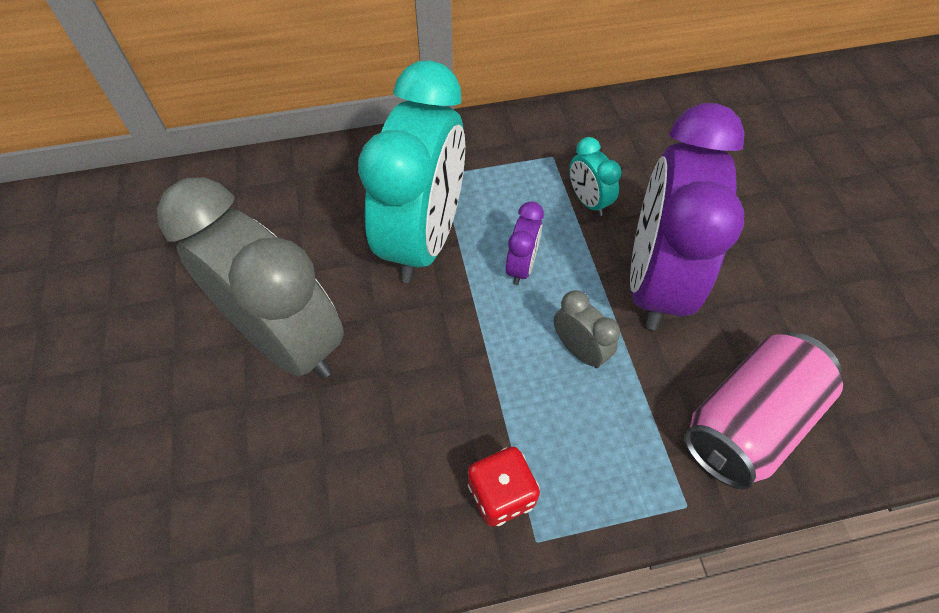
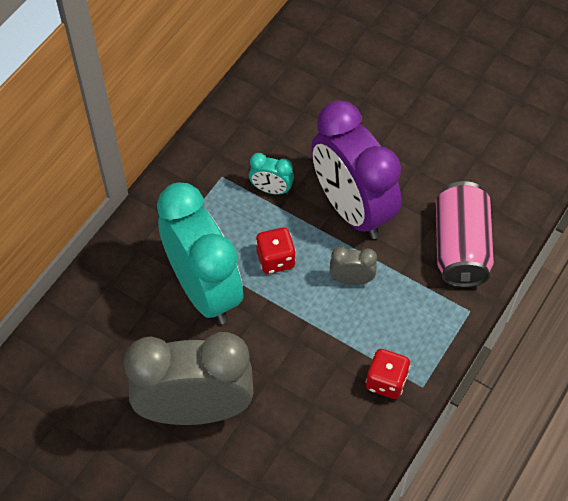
camera: 45 degrees left, 0 degrees up
(521, 266) = (275, 259): purple clock -> red dice

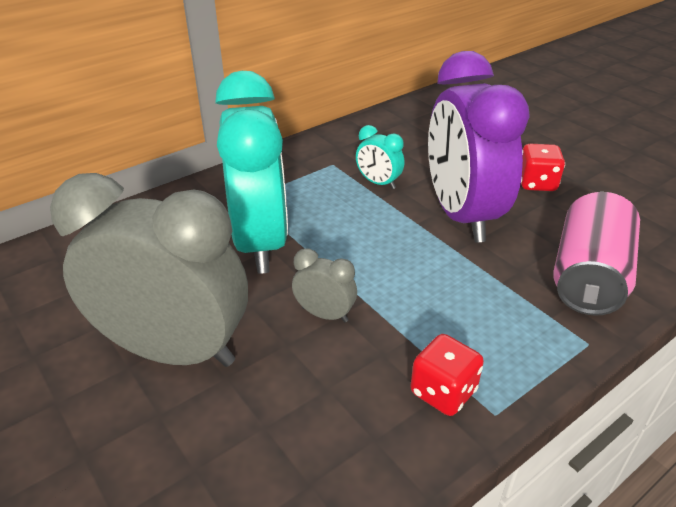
camera: 20 degrees right, 20 degrees down
(275, 259) = (354, 236): red dice -> red dice (536, 183)
(351, 279) = (436, 274): grey clock -> grey clock (325, 314)

